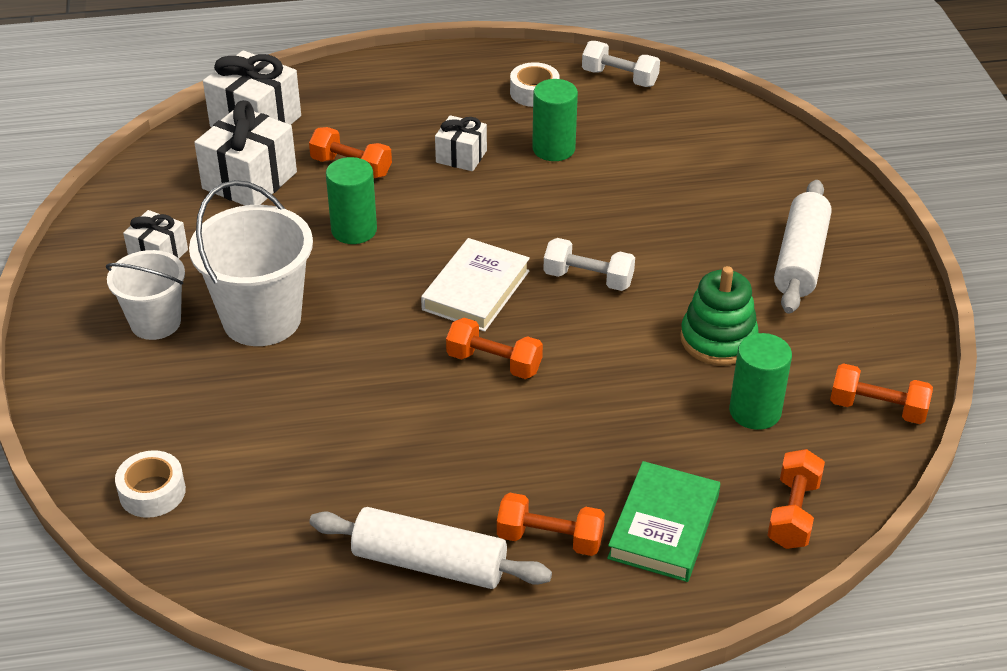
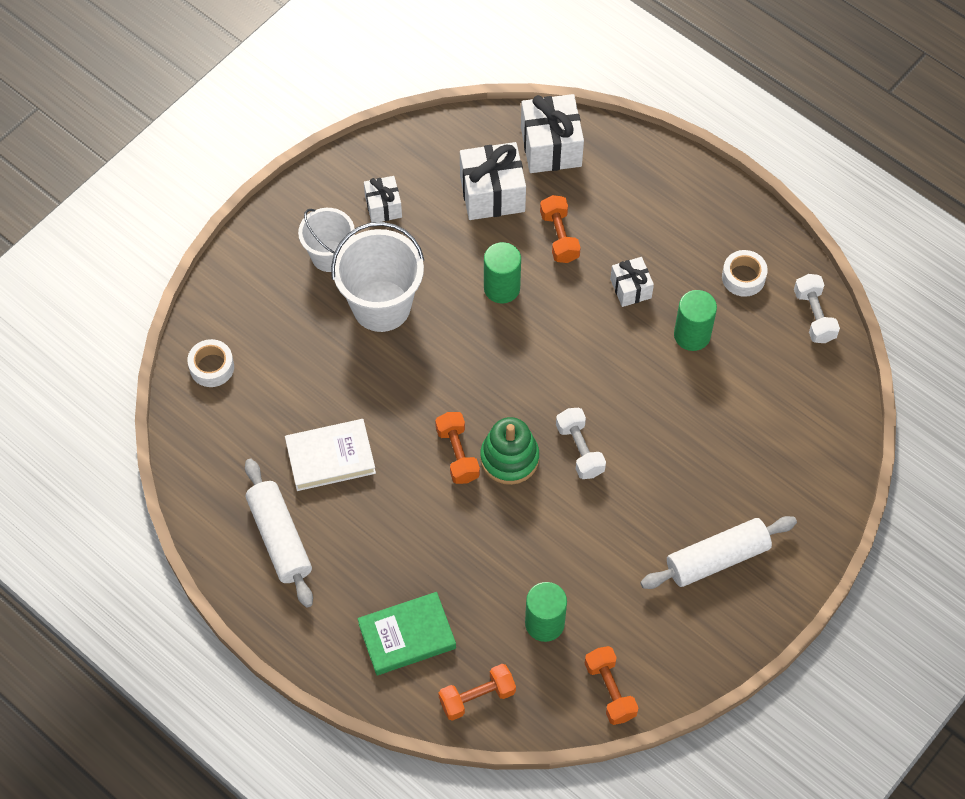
camera: 50 degrees right, 20 degrees up
(476, 290) = (511, 396): white book -> white book (330, 457)
(550, 539) = (347, 584): orange dumbbell -> none
(718, 339) = (591, 561): green stacking toy -> green stacking toy (509, 458)

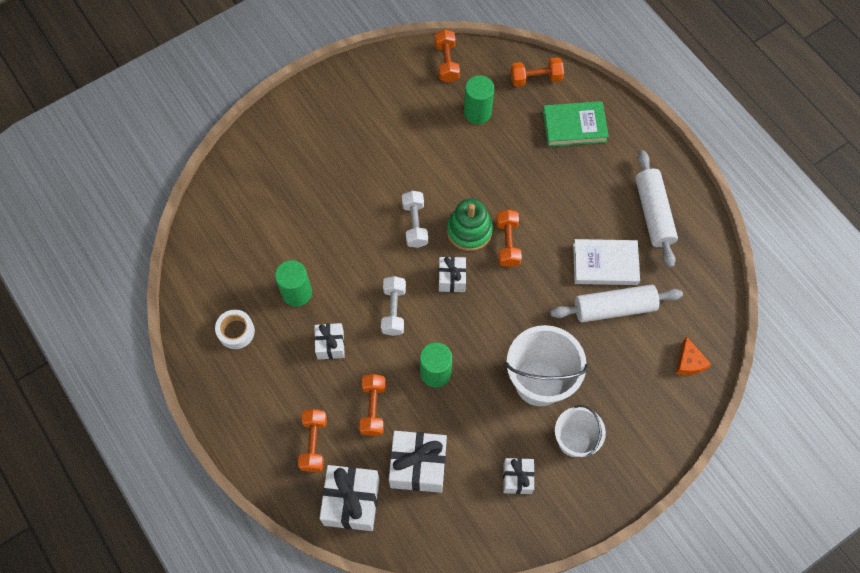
camera: 165 degrees left, 5 degrees up
(212, 367) = (689, 362): white tape -> orange cheese
(514, 395) = (452, 279): none -> white gift
(610, 189) = (314, 443): none -> orange dumbbell
(717, 558) = (344, 126): white rolling pin -> white rolling pin (614, 308)
(814, 316) = (195, 284): white dumbbell -> white dumbbell (393, 310)

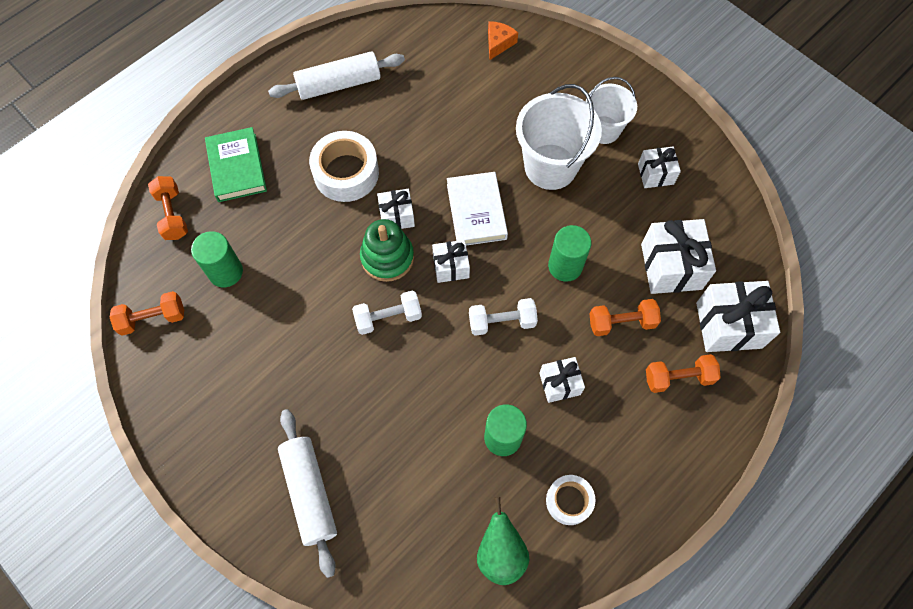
camera: 100 degrees left, 0 degrees up
(212, 275) = (500, 553): none -> green pear
(507, 243) = (397, 216): orange dumbbell -> white gift
(557, 208) = (346, 173): none -> white tape
(605, 264) = (406, 122): white book -> white book (476, 211)
(614, 308) = (454, 109): white rolling pin -> white rolling pin (310, 492)
(689, 362) = (498, 43): orange cheese -> orange cheese turned 45 degrees counterclockwise

